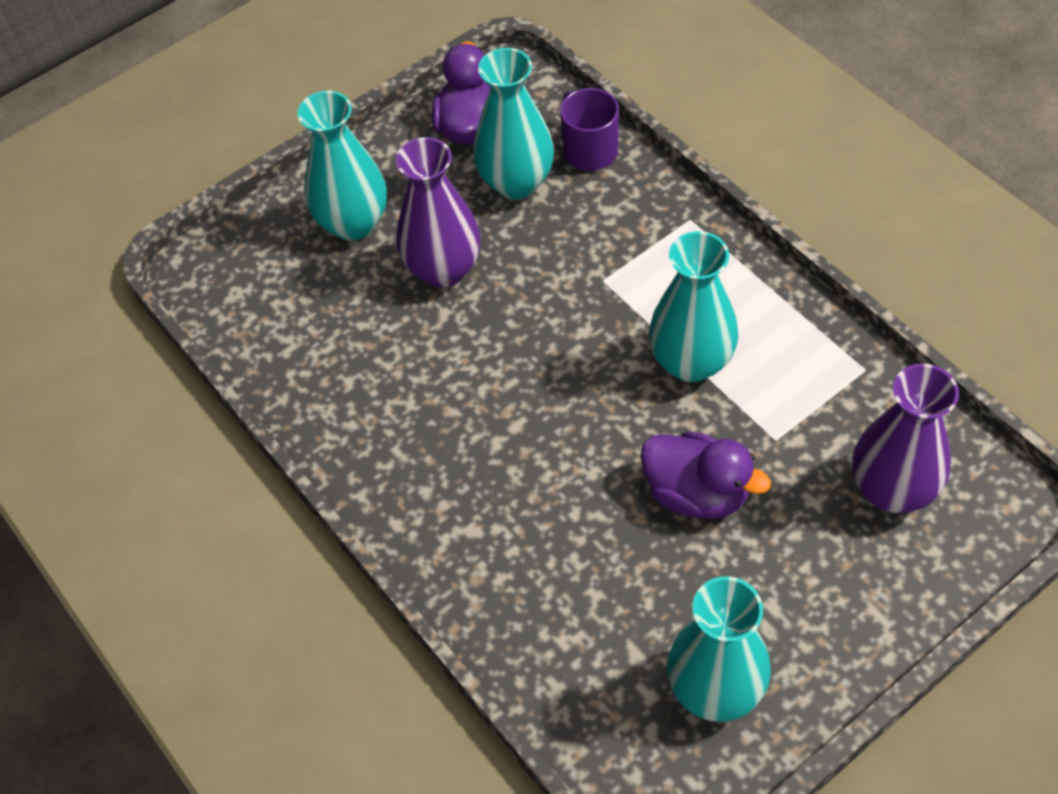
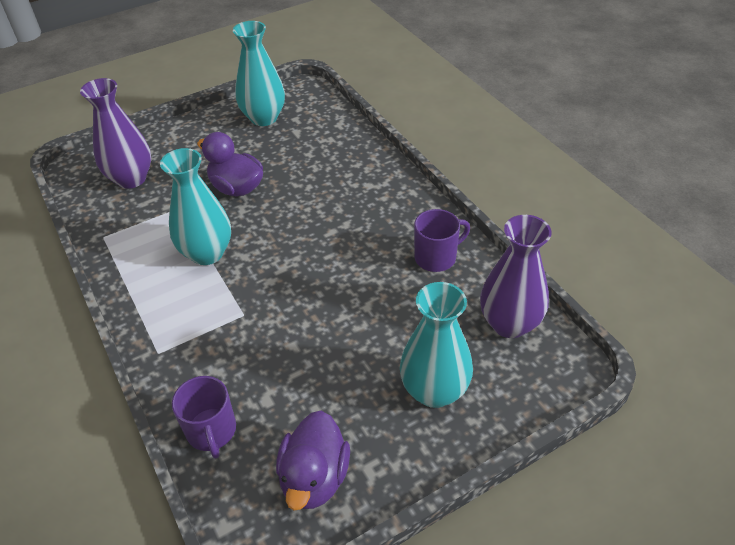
camera: 175 degrees left, 10 degrees down
(354, 400) = (436, 257): none -> purple mug
(443, 269) = (362, 339): purple vase -> purple vase (509, 323)
(516, 182) = (286, 408): turquoise vase -> none

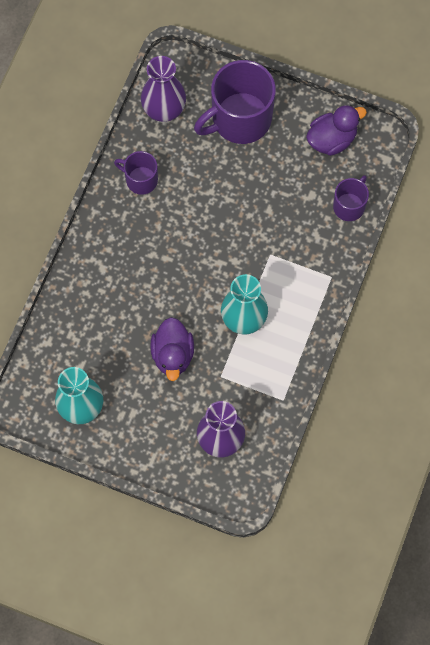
camera: 130 degrees left, 25 degrees up
(434, 391) = (240, 119): turquoise vase -> purple mug

